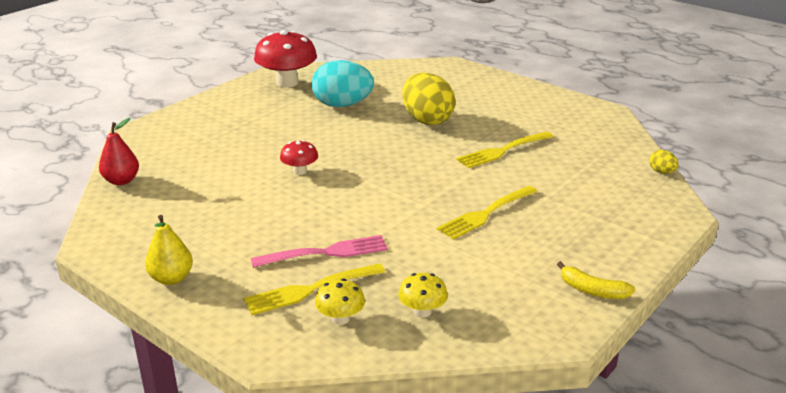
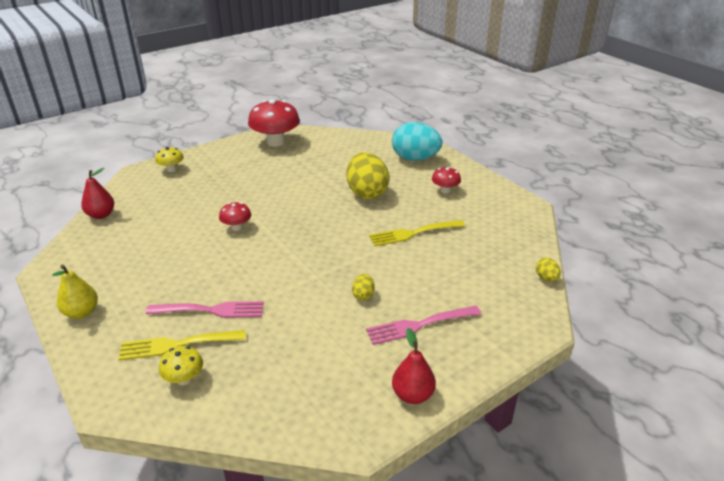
camera: 15 degrees right, 5 degrees up
(342, 105) = (306, 169): turquoise egg -> turquoise egg (415, 158)
(422, 311) = (253, 386): yellow mushroom -> yellow mushroom (171, 169)
(485, 214) = (363, 295): yellow fork -> yellow egg
(511, 107) = (445, 190): none -> red mushroom
(561, 231) = (419, 325): none -> pink fork
(592, 290) = (412, 395): yellow banana -> red pear

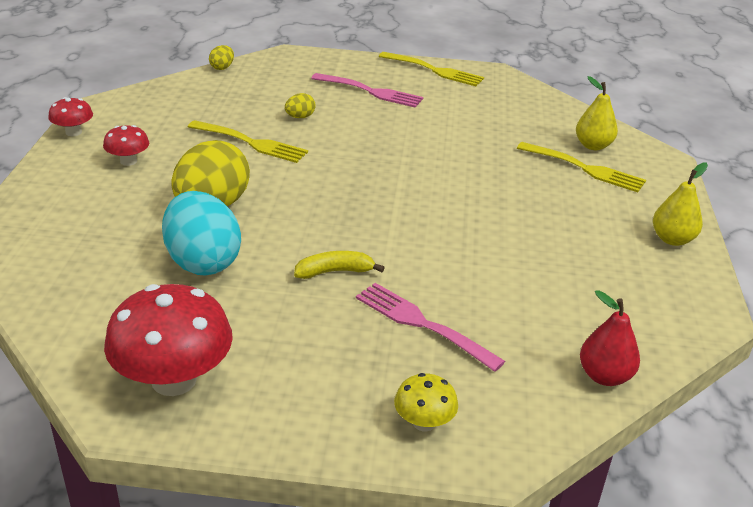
camera: 140 degrees left, 0 degrees up
(184, 379) = (593, 146): yellow mushroom -> yellow pear
(211, 310) = (533, 179): pink fork -> pink fork (422, 324)
(236, 227) = (425, 247): red mushroom -> red mushroom (73, 132)
(267, 196) = (334, 271): none -> yellow banana
(363, 295) = (382, 125): yellow egg -> yellow egg (300, 117)
(412, 395) = (434, 70): red pear -> yellow fork
(415, 158) = (61, 216): turquoise egg -> turquoise egg (203, 262)

